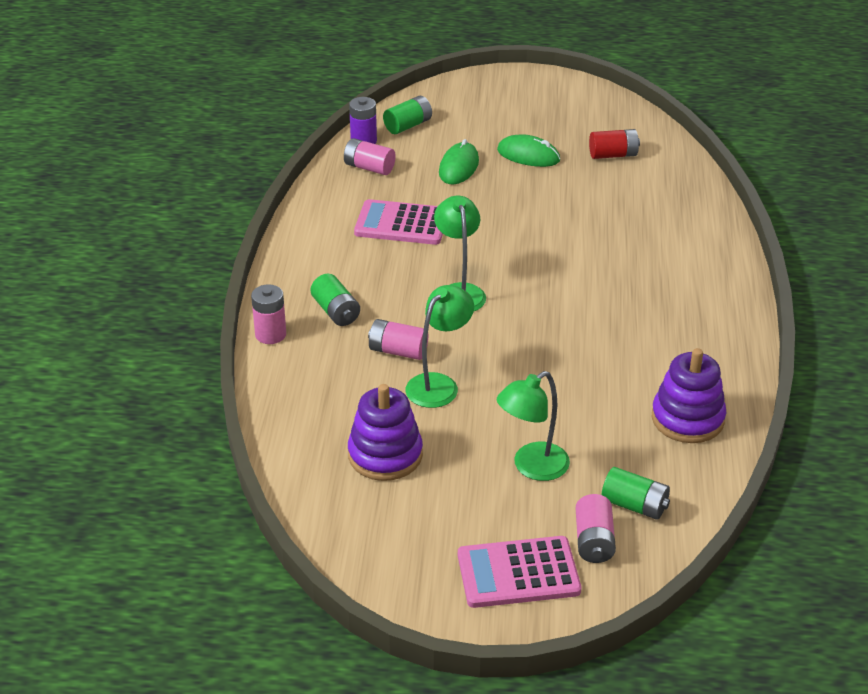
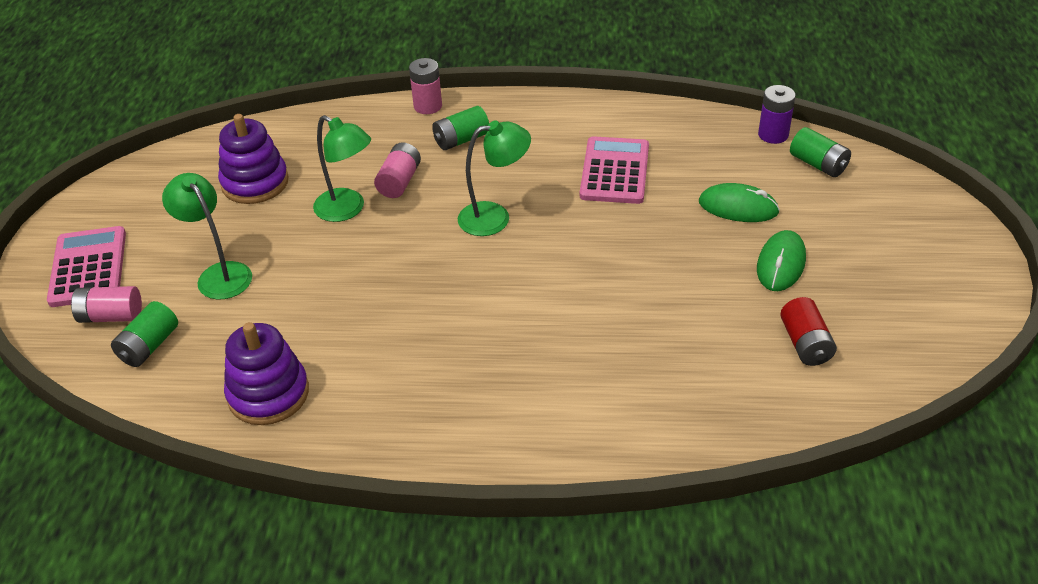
camera: 90 degrees right, 5 degrees up
(369, 168) = (719, 142): pink battery -> none

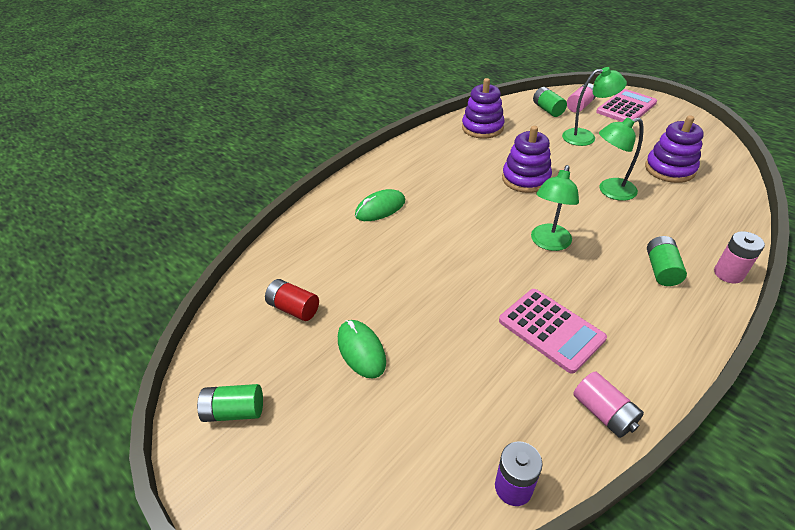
camera: 130 degrees right, 0 degrees up
(88, 267) = (626, 107): pink calculator -> pink calculator turned 75 degrees counterclockwise
(381, 285) = (525, 179): none -> purple stacking toy
(399, 181) = (626, 221): pink battery -> pink battery (603, 412)
(738, 207) = (440, 373): green mouse -> green mouse (380, 208)
(818, 164) = (438, 484): green battery -> green battery (234, 411)

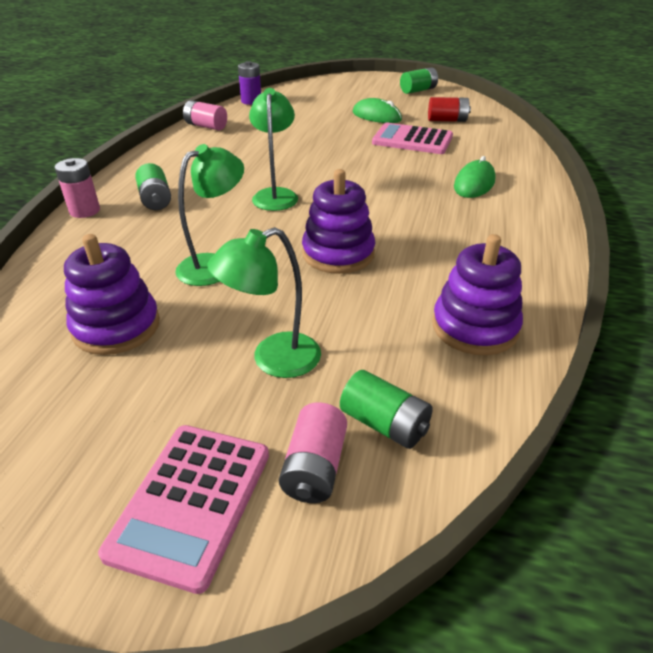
camera: 150 degrees right, 5 degrees down
(551, 330) = (251, 147): pink calculator -> pink calculator (412, 140)

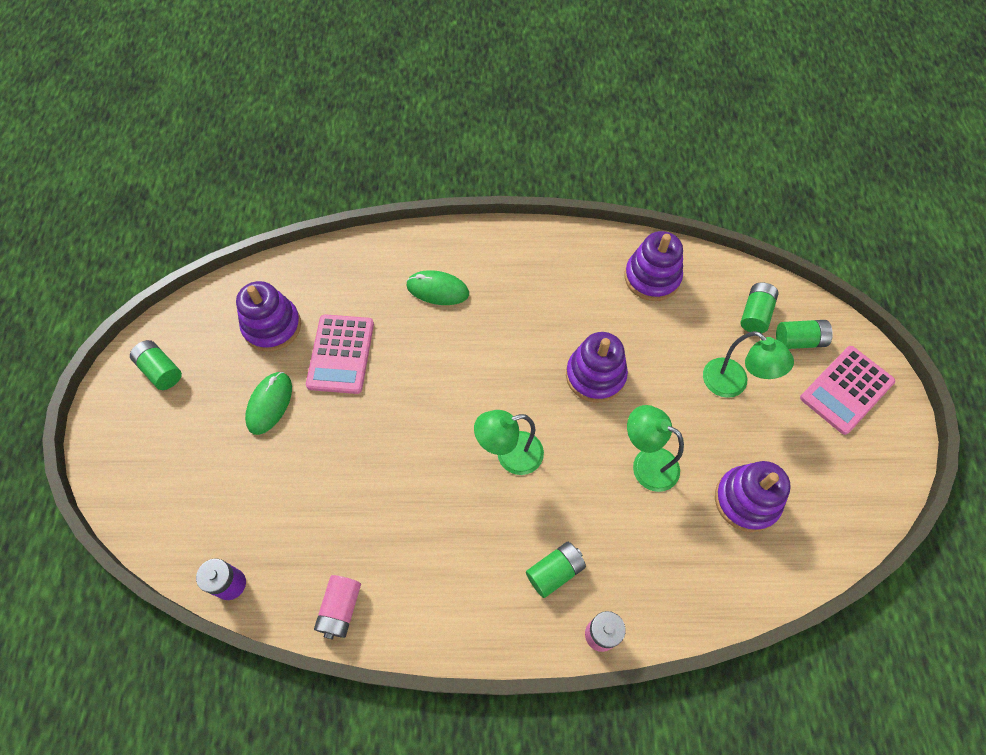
camera: 105 degrees left, 25 degrees up
(191, 502) = (846, 390): pink calculator -> pink calculator turned 135 degrees clockwise
(315, 467) = (799, 340): pink battery -> green battery
(447, 120) = (272, 326): red battery -> purple stacking toy

